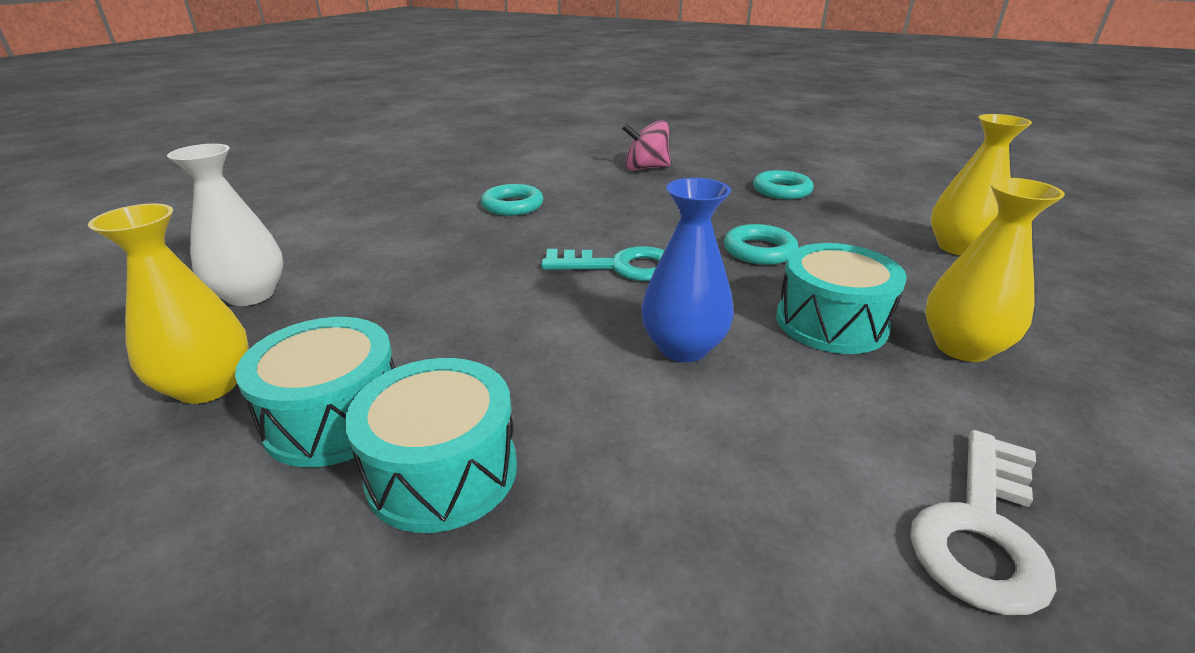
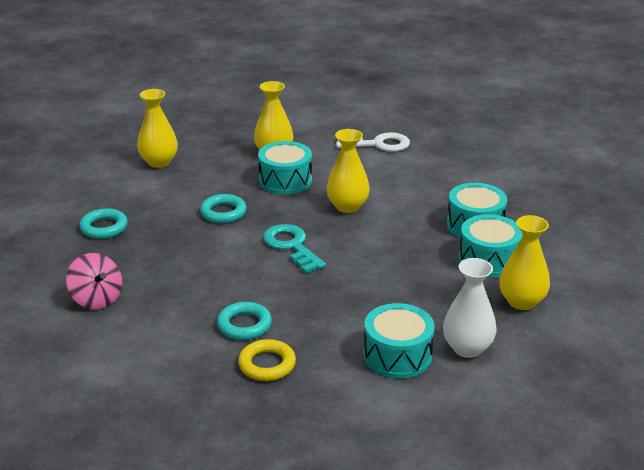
camera: 125 degrees left, 0 degrees up
(331, 253) = (397, 355): none -> turquoise drum
(443, 200) = (267, 364): none -> yellow ring
(683, 347) = (347, 206): blue vase -> yellow vase

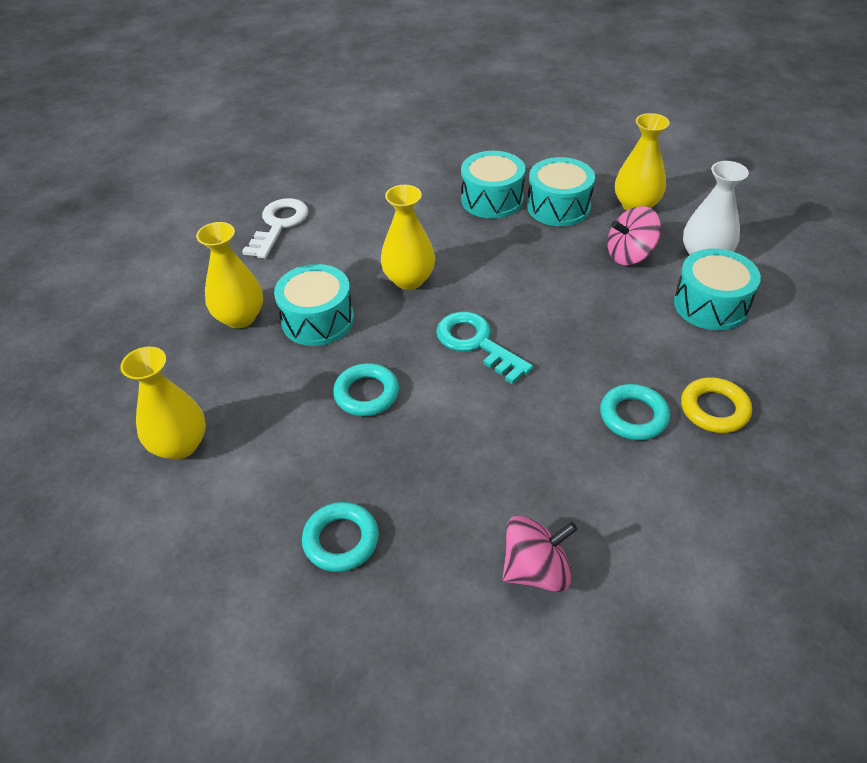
camera: 70 degrees left, 15 degrees up
(291, 246) = (476, 343): turquoise key -> turquoise key turned 60 degrees clockwise
(442, 305) = (629, 255): none -> pink spinning top

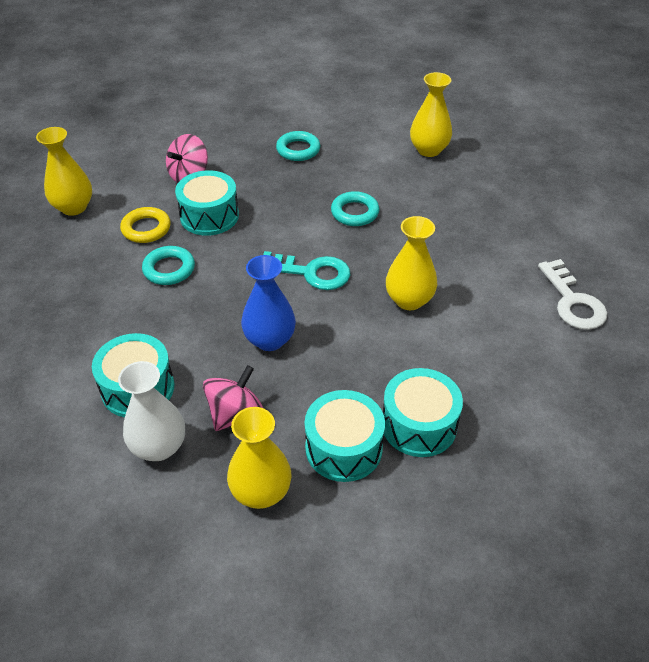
camera: 145 degrees right, 0 degrees up
(240, 317) = (493, 221): yellow vase -> yellow vase (74, 207)
(318, 320) = (440, 241): turquoise drum -> turquoise drum (209, 216)
(565, 297) = (269, 340): none -> blue vase
(714, 409) = (112, 296): yellow ring -> yellow ring (146, 229)

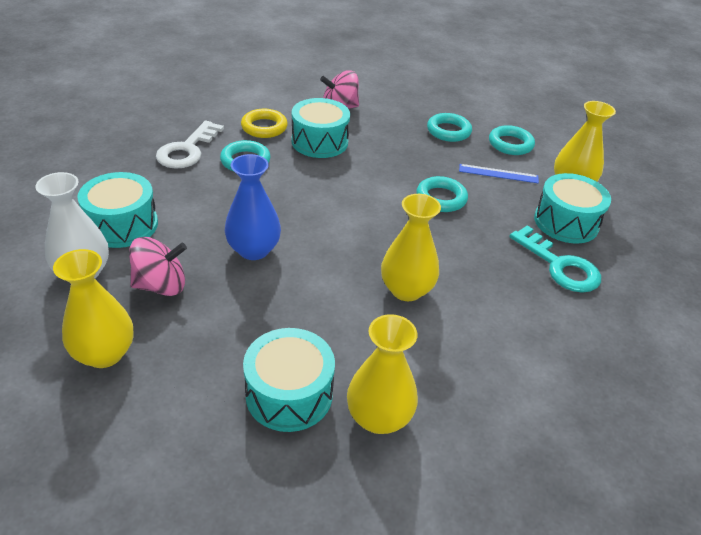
camera: 35 degrees right, 5 degrees down
(74, 207) = (234, 91): yellow vase -> yellow vase (378, 417)
(311, 272) = (348, 221): turquoise key -> turquoise key (559, 266)
(343, 448) = (205, 367): turquoise drum -> turquoise drum (566, 222)
(354, 137) = (510, 144): none -> turquoise ring
(372, 168) = (498, 173): none -> blue ruler
(572, 301) = (575, 390): white key -> white key (187, 150)

